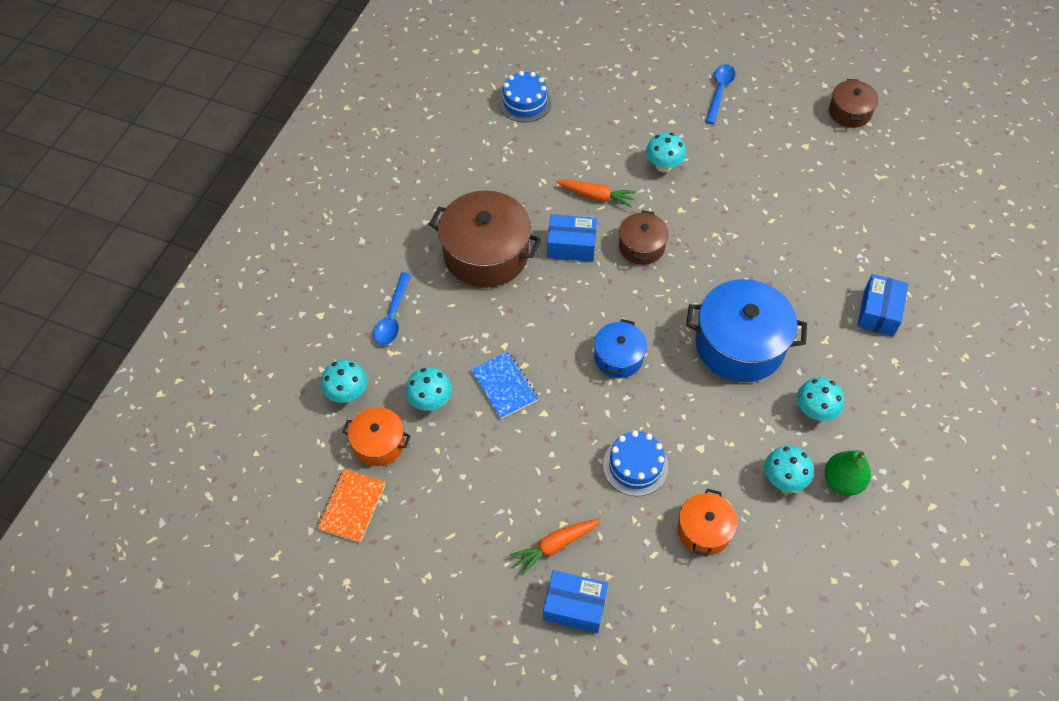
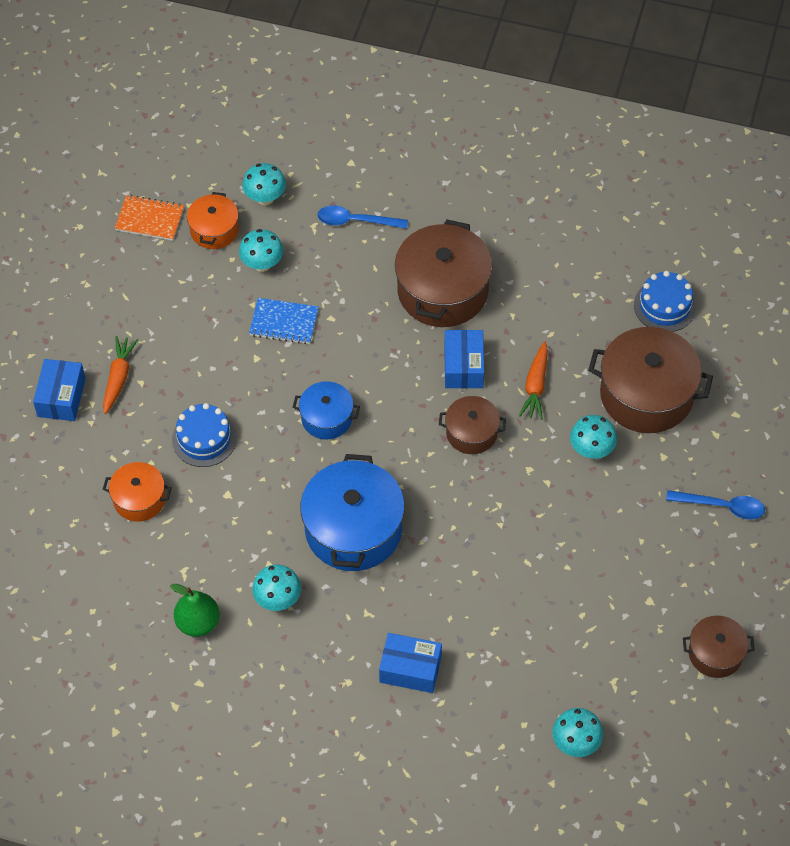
camera: 85 degrees right, 0 degrees up
(504, 386) = (284, 322): blue notebook -> blue notebook turned 45 degrees clockwise
(555, 546) = (118, 378): orange carrot -> orange carrot turned 45 degrees clockwise
(611, 124) = (646, 394): none -> brown pot
(783, 479) = (197, 569): turquoise mushroom -> turquoise mushroom (576, 743)

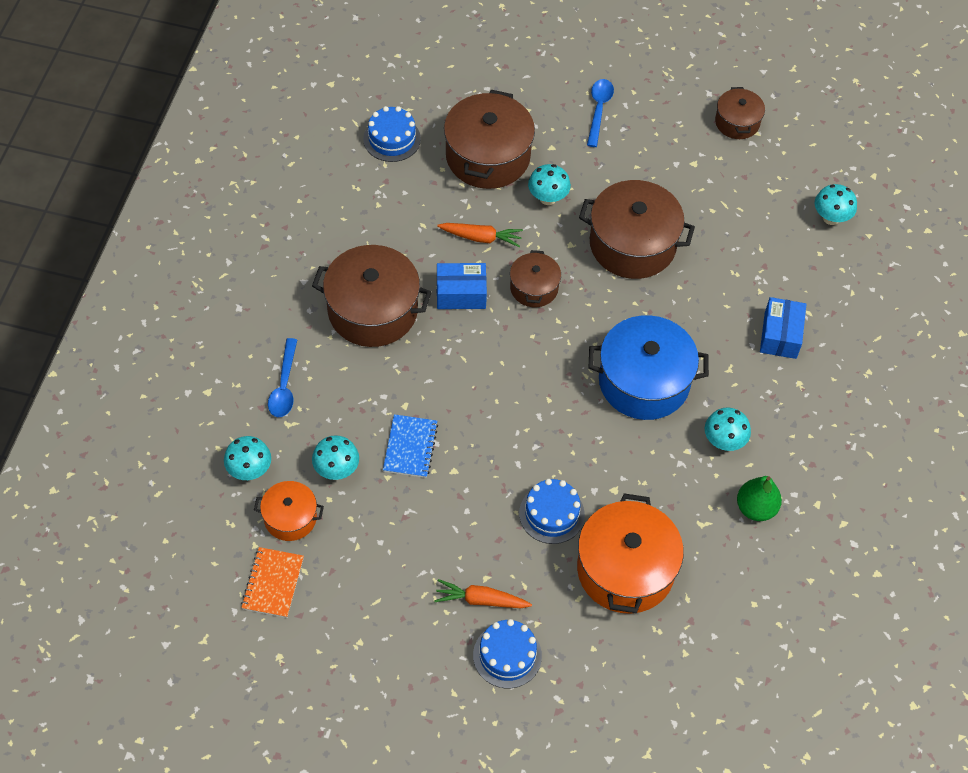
camera: 95 degrees left, 0 degrees up
(61, 397) = (507, 655): blue box -> blue cake
(139, 499) = (625, 569): orange pot -> orange pot, size x1.84
(327, 418) = (523, 406): blue pot -> none
(531, 529) = (632, 244): none -> brown pot

